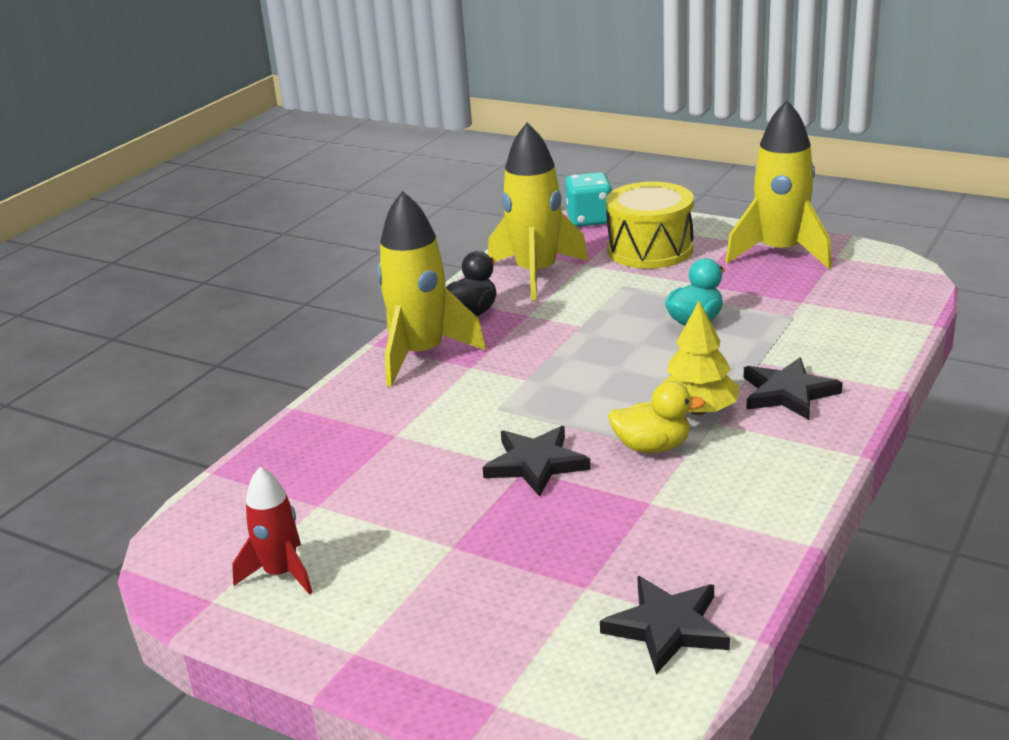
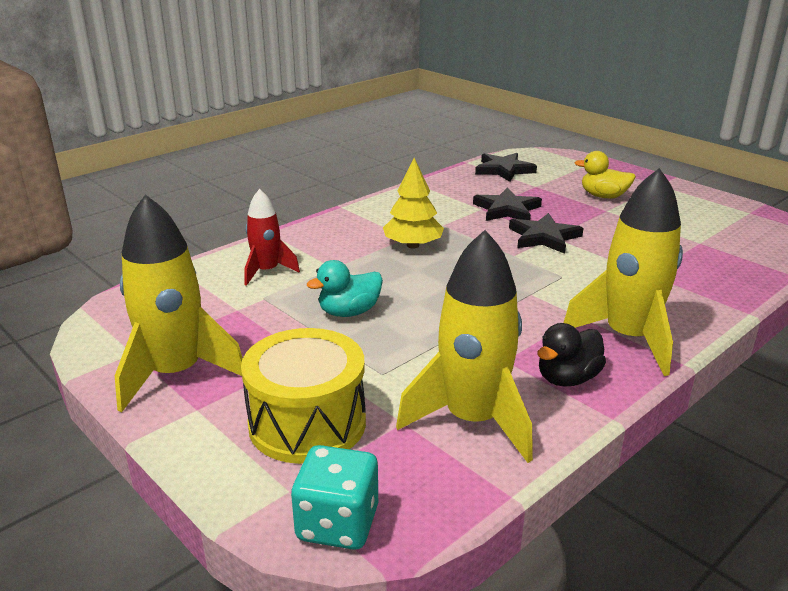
camera: 165 degrees left, 0 degrees up
(281, 574) = (711, 215): red rocket -> red rocket (267, 271)
(652, 447) = (460, 232): yellow duck -> yellow duck (603, 196)
(787, 393) = (341, 243): black star -> black star (507, 209)

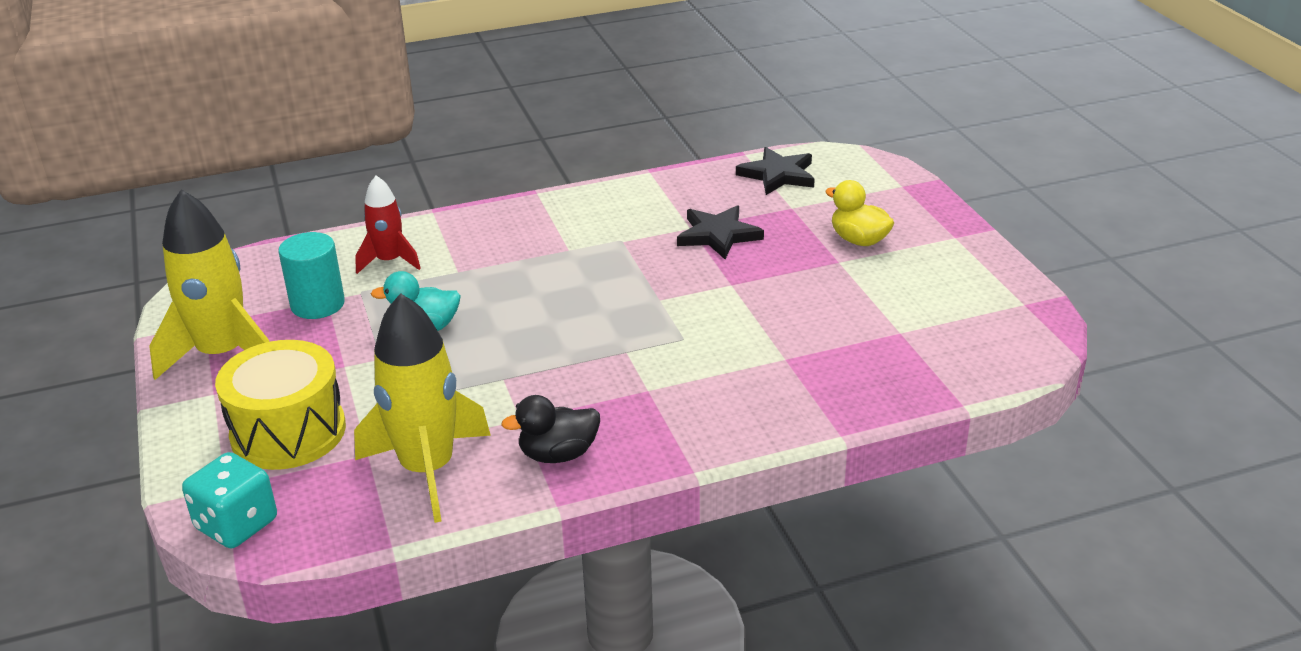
camera: 25 degrees right, 5 degrees up
(233, 315) = (317, 304): none -> turquoise cylinder
(412, 245) = (563, 262): yellow tree -> none
(544, 237) = (719, 283): black star -> none
(628, 338) = (669, 429): yellow rocket -> none

